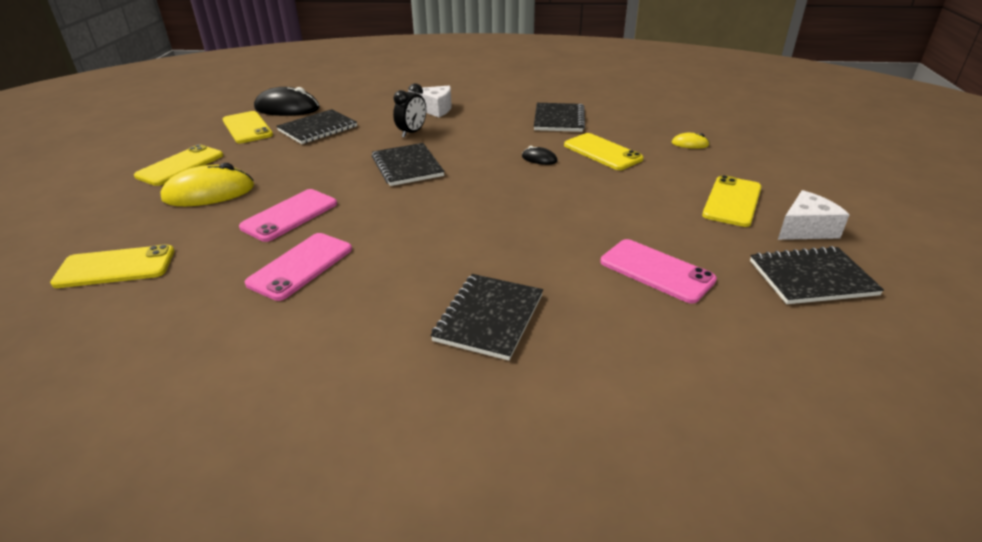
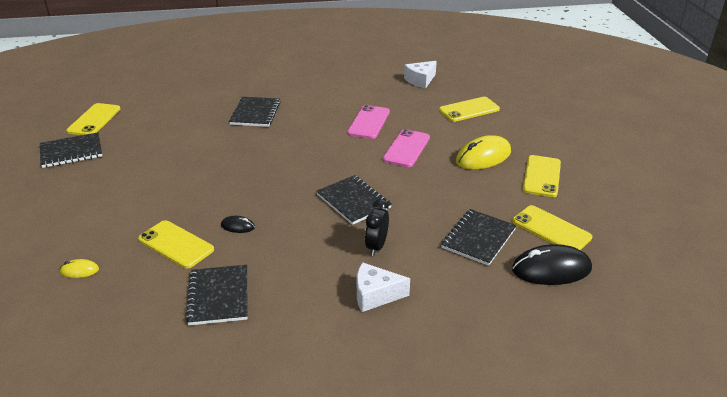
camera: 165 degrees right, 0 degrees up
(656, 271) = (162, 144): pink phone -> none
(732, 201) = (83, 201): yellow phone -> yellow phone (94, 120)
(805, 229) = (45, 184): white cheese -> white cheese (420, 80)

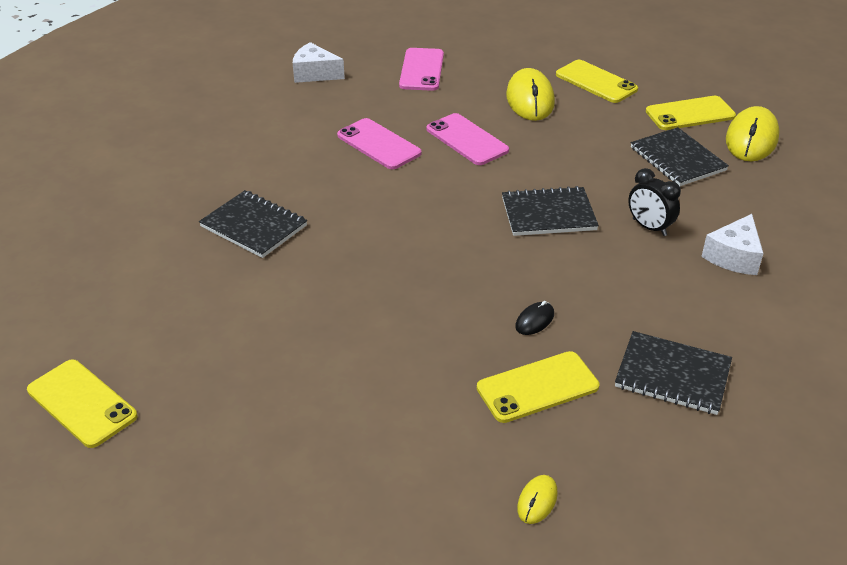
camera: 60 degrees left, 5 degrees up
(71, 152) = (170, 453): black notebook -> none
(420, 80) = (315, 74): white cheese -> white cheese turned 120 degrees clockwise
(469, 110) = (422, 70): yellow phone -> pink phone
(551, 269) = (751, 139): black mouse -> yellow mouse

